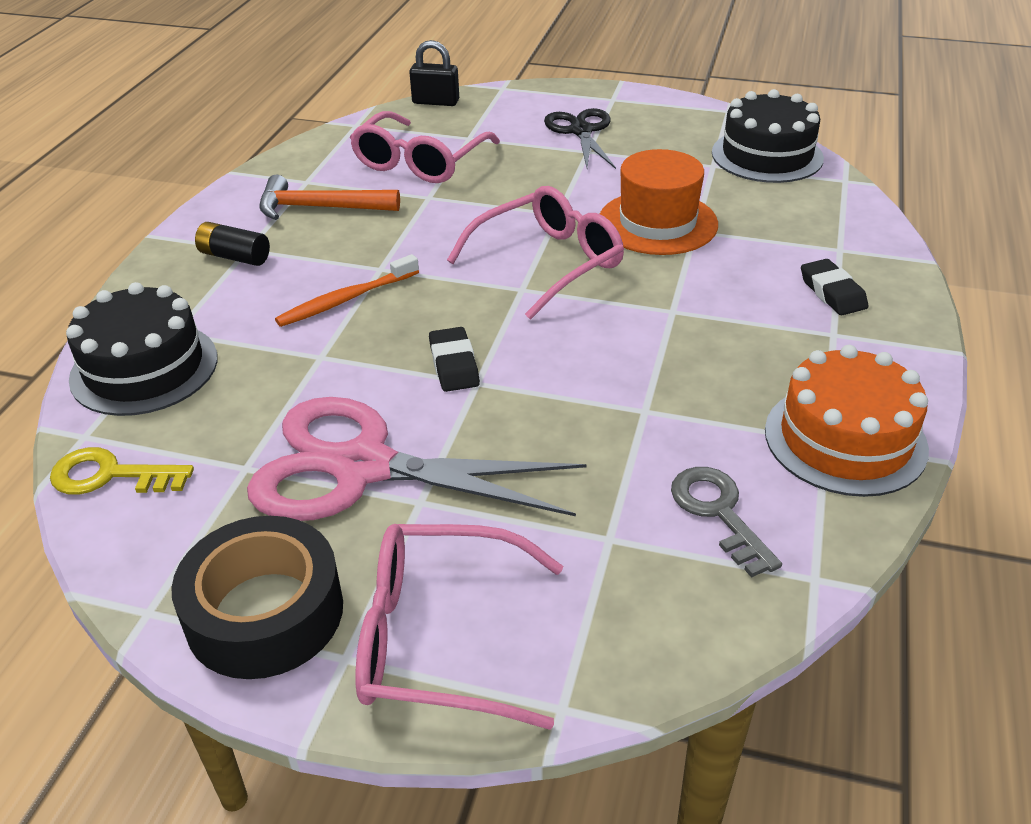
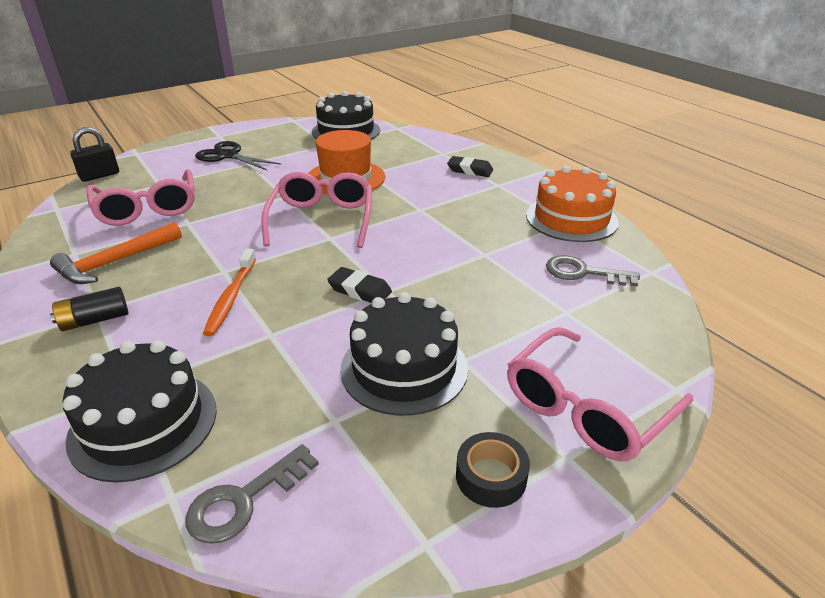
camera: 50 degrees left, 5 degrees down
(110, 475) = (244, 500): yellow key -> grey key
(265, 612) = (491, 477): black tape -> black tape, size x0.55
(362, 467) = (404, 368): pink scissors -> black cake

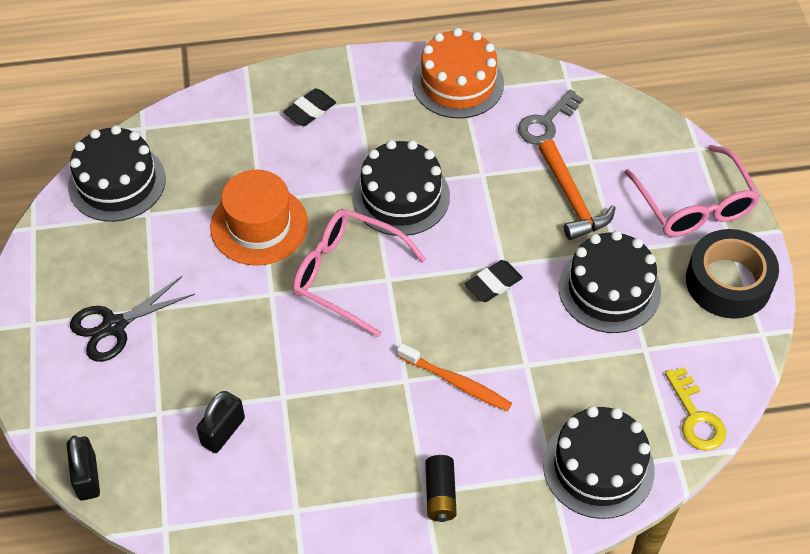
camera: 65 degrees left, 20 degrees up
(115, 262) = (337, 472): orange hammer -> orange hammer (572, 199)
(147, 208) = (223, 431): pink glasses -> black padlock
(244, 500) = (695, 417): grey key -> yellow key
(422, 223) = (401, 196): none -> black cake
(491, 477) = (728, 282): black tape -> black tape, size x1.83

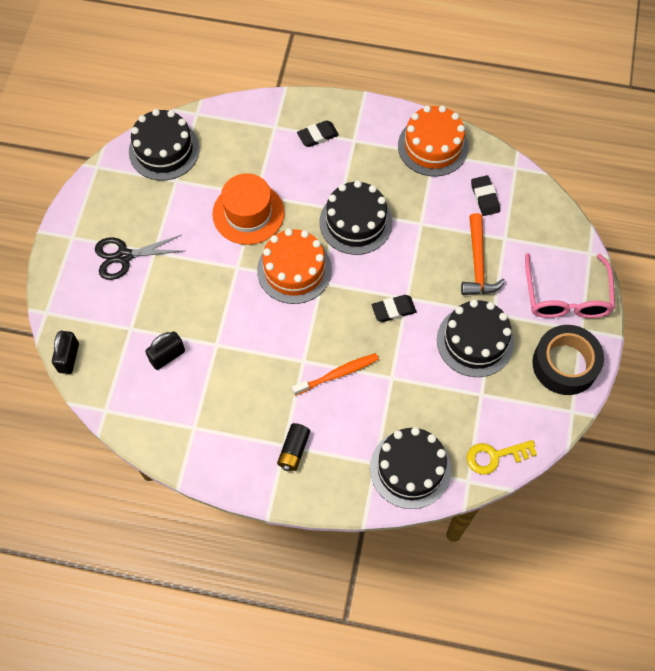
camera: 20 degrees right, 10 degrees up
(347, 275) = (294, 270): pink glasses -> orange cake
(456, 382) = (337, 374): orange toothbrush -> orange toothbrush turned 75 degrees counterclockwise
(546, 122) = (485, 197): grey key -> black eraser
(695, 417) = (495, 456): yellow key -> yellow key turned 75 degrees clockwise

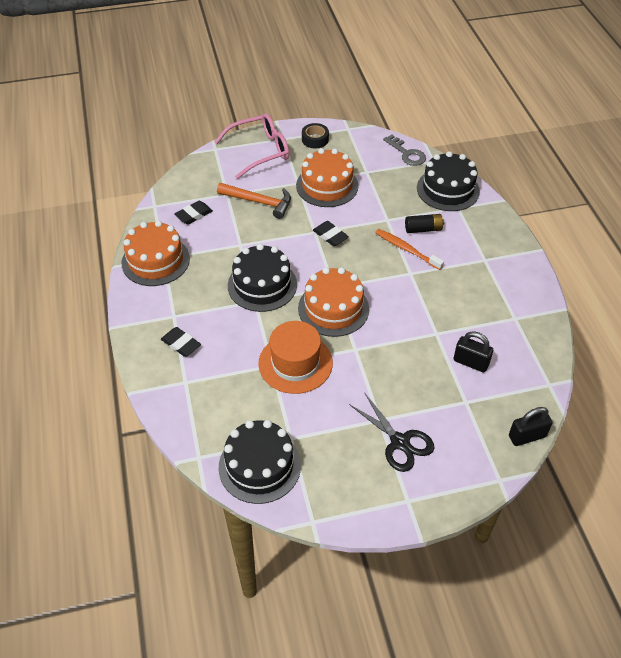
camera: 115 degrees left, 15 degrees down
(293, 450) = (484, 253): black battery -> black battery (423, 229)
(475, 341) = (327, 185): black cake -> orange cake
(478, 263) = (259, 202): orange hammer -> orange hammer turned 45 degrees clockwise
(495, 456) = (407, 153): yellow key -> grey key
(565, 364) = (315, 139): black tape -> black tape, size x0.55

